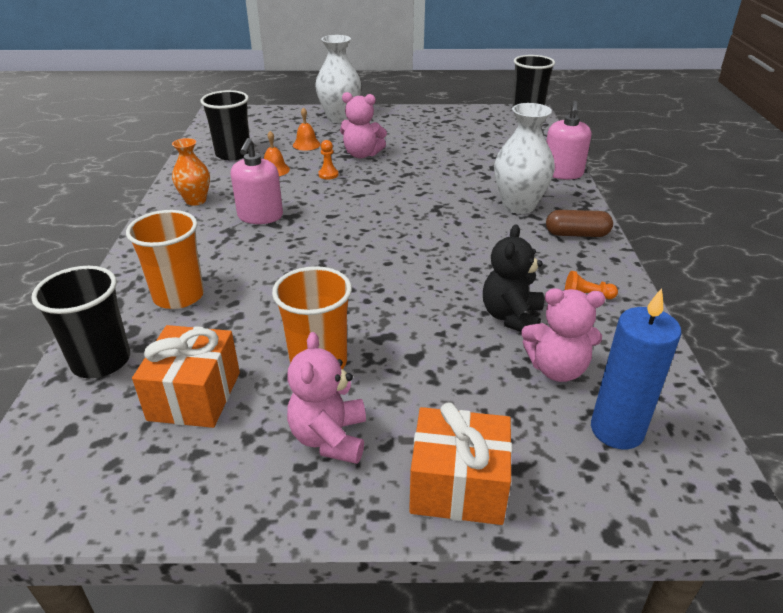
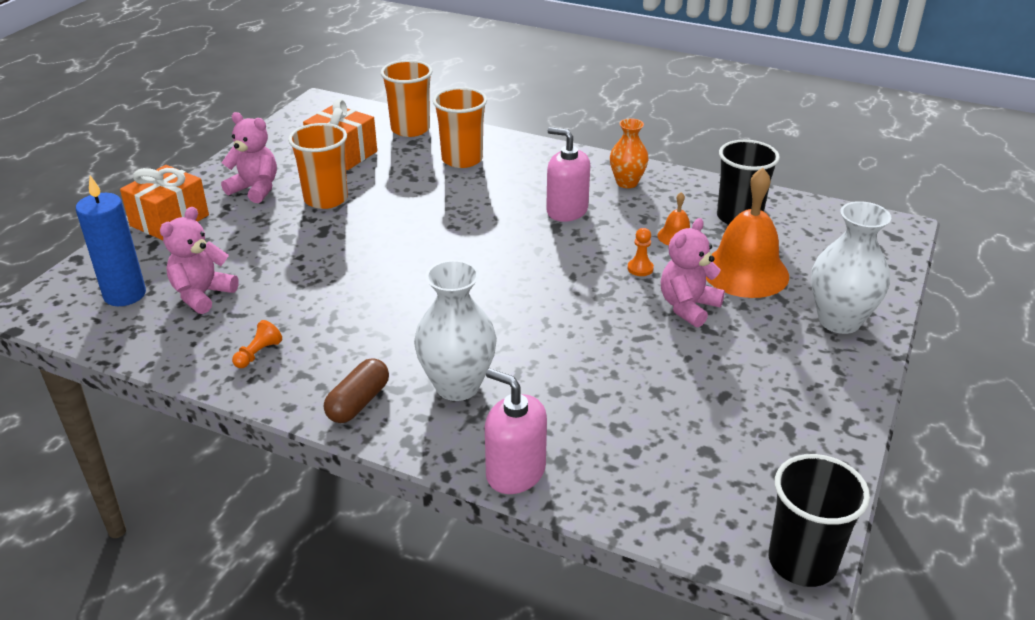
camera: 115 degrees right, 0 degrees up
(101, 361) = (410, 129): black cup -> orange cup
(306, 144) = (745, 272): orange bell -> orange bell, size x2.19
(511, 317) = (279, 297): black teddy bear -> none

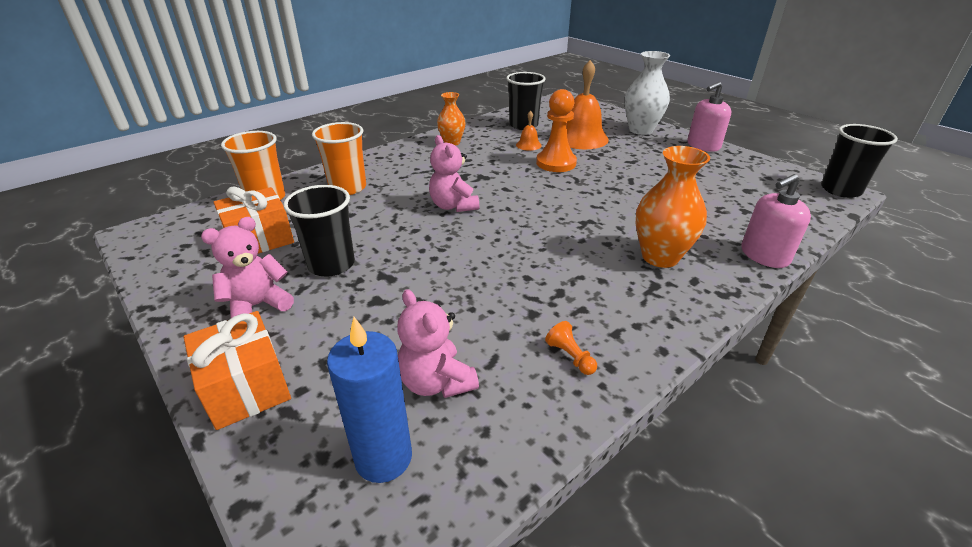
camera: 65 degrees left, 0 degrees up
(326, 199) = (331, 264): orange cup -> black cup
(358, 402) = (667, 308): brown capsule -> none
(457, 386) = (660, 257): white vase -> orange vase
(567, 210) = (466, 168): pink soap dispenser -> pink soap dispenser (703, 146)
(640, 268) = (556, 163): orange pawn -> orange pawn, size x2.21
(688, 307) = (606, 160): pink teddy bear -> pink teddy bear (453, 206)

